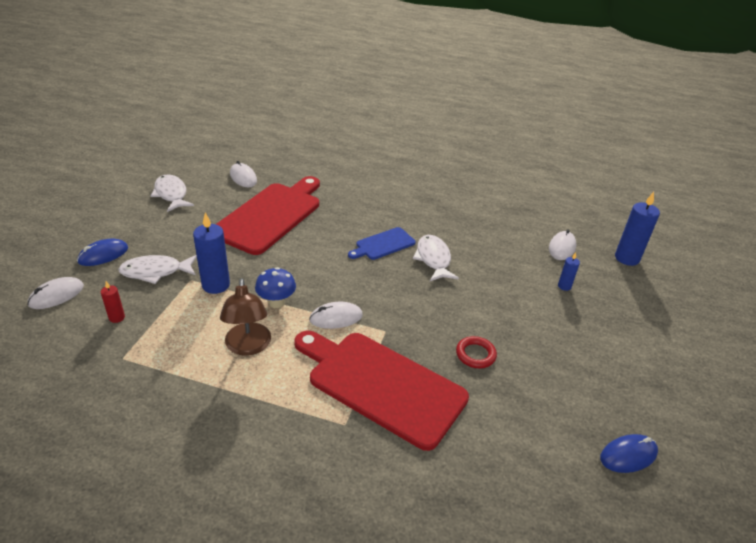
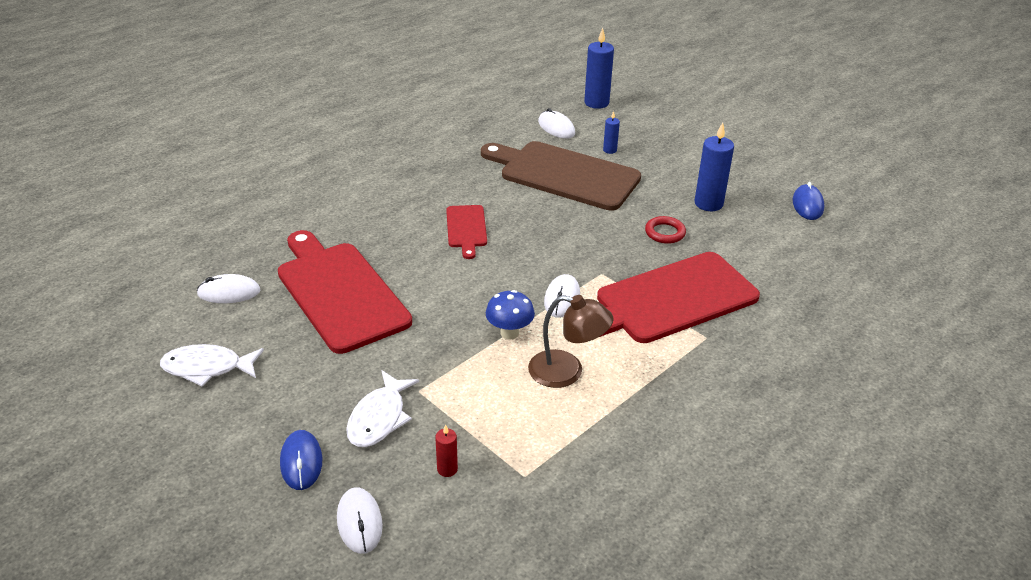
camera: 60 degrees left, 0 degrees up
(216, 285) = (445, 371): blue candle -> blue candle (708, 203)
(383, 244) = (466, 229): blue cutting board -> red cutting board
(433, 259) = (516, 206): white fish -> none
(500, 271) = (564, 175): none -> brown cutting board

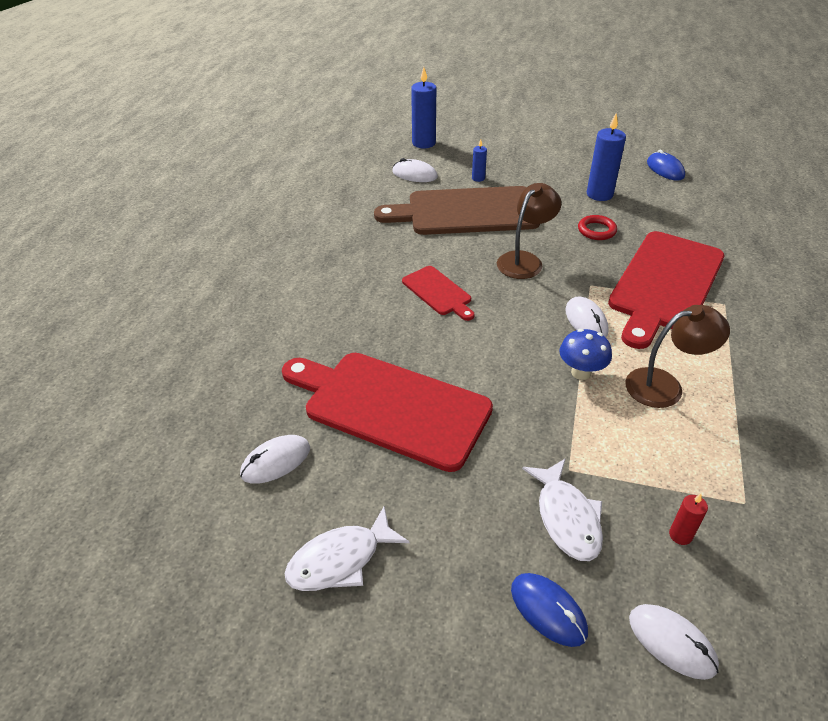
camera: 30 degrees left, 5 degrees up
(568, 232) = (525, 260): none -> brown lamp

